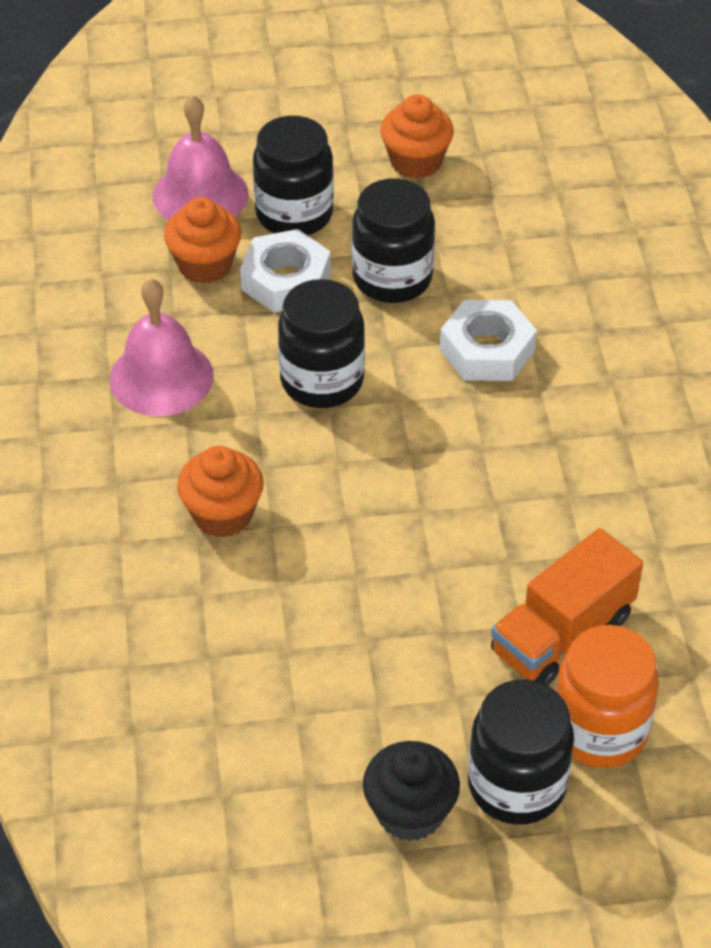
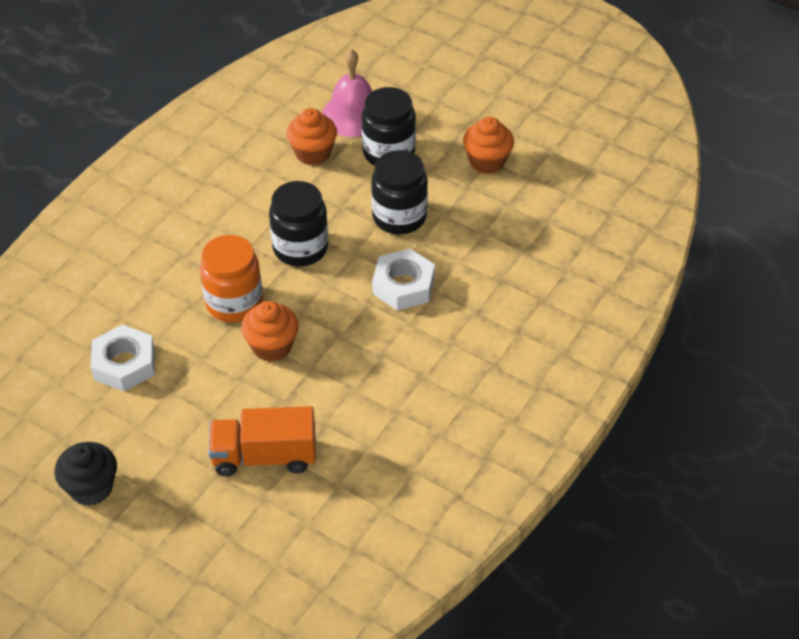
camera: 40 degrees right, 0 degrees up
(161, 377) = (226, 197): pink bell -> none
(222, 514) = (175, 284): orange cupcake -> orange cupcake (272, 346)
(286, 280) = (343, 185): white nut -> white nut (124, 364)
(516, 785) = (154, 513): black jar -> none
(599, 730) = (225, 516): orange jar -> orange jar (234, 303)

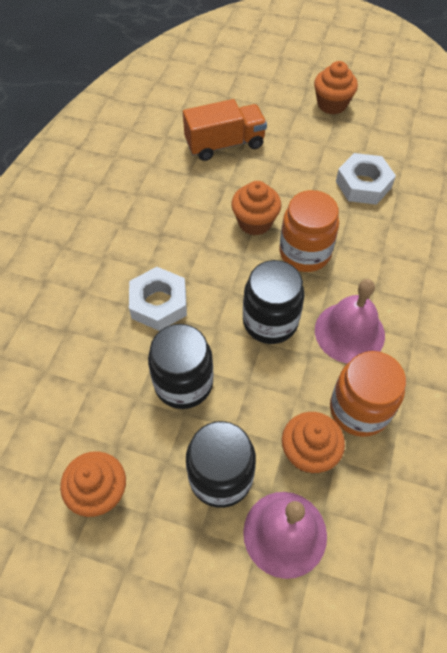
camera: 165 degrees right, 10 degrees up
(91, 488) = (332, 104): black cupcake -> orange cupcake
(231, 225) = (349, 332): none -> pink bell
(256, 171) = (359, 409): none -> orange jar

